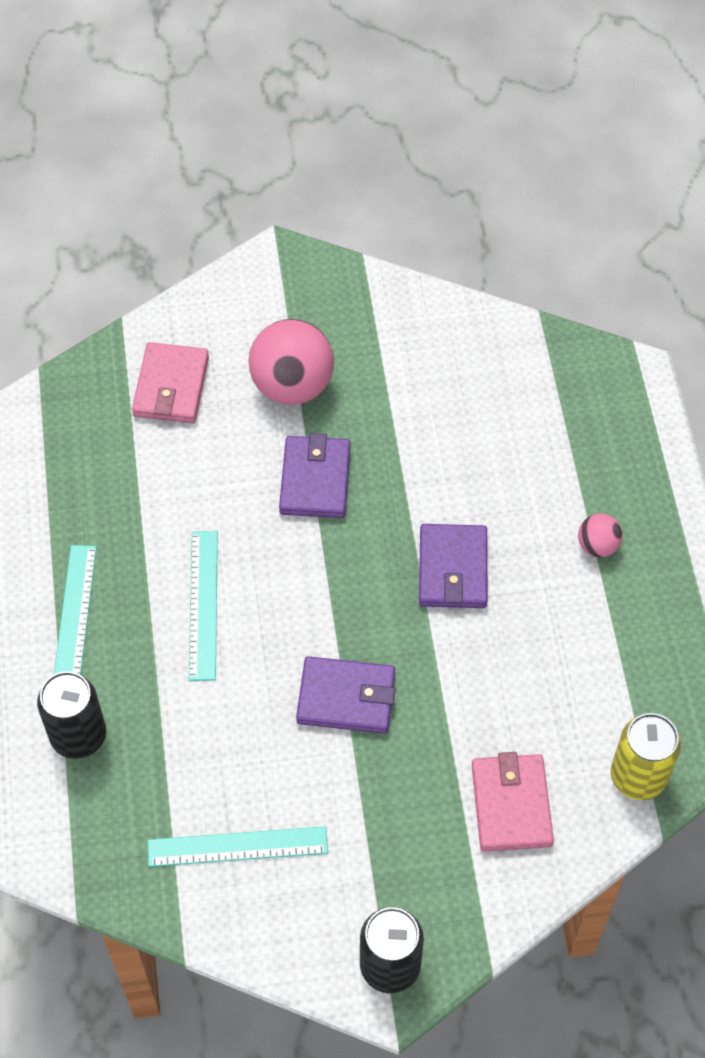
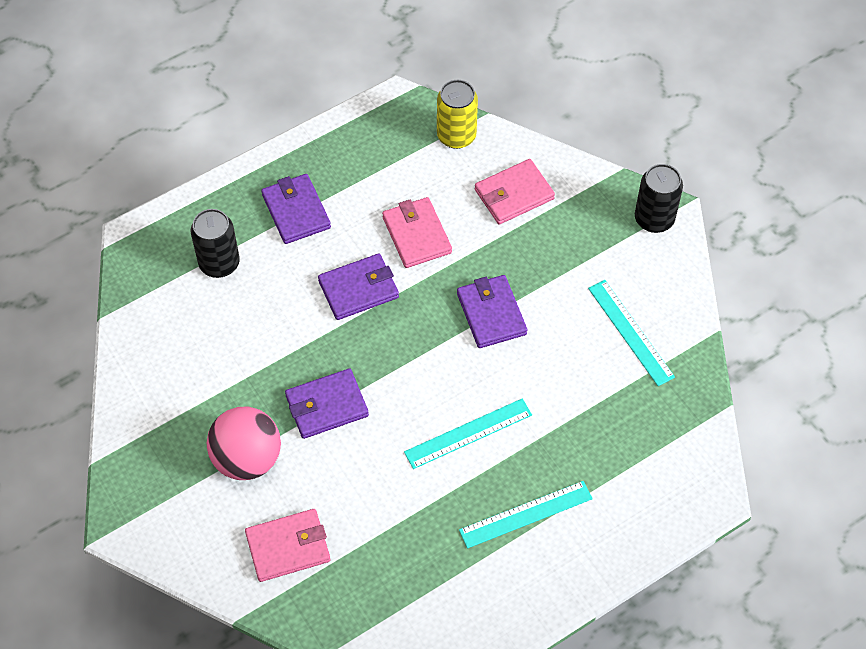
camera: 115 degrees left, 0 degrees up
(78, 735) = (611, 465): black can -> black can (219, 263)
(501, 663) = (417, 235): none -> pink wallet
(597, 546) = (296, 211): pink ball -> purple wallet

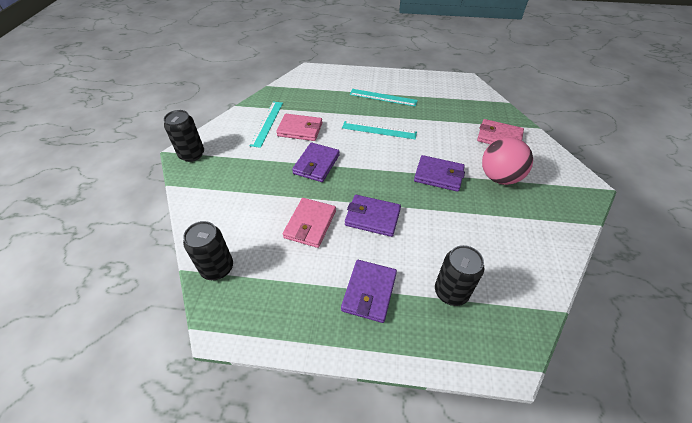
camera: 140 degrees left, 10 degrees down
(456, 136) = (217, 268): yellow can -> black can
(514, 194) = (234, 209): pink wallet -> pink wallet (300, 129)

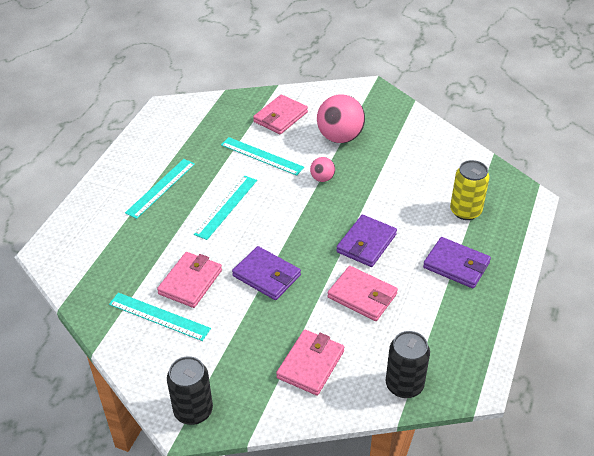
camera: 75 degrees left, 5 degrees down
(234, 204) = (310, 364): none -> pink wallet
(438, 175) = (322, 178): purple wallet -> pink ball
(444, 136) = (261, 156): none -> turquoise ruler
(451, 292) = (465, 211): black can -> yellow can

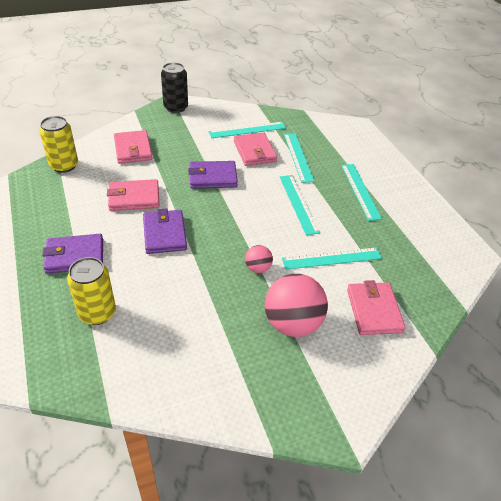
camera: 135 degrees right, 0 degrees up
(159, 250) = (298, 157): none -> turquoise ruler
(404, 385) = (64, 166): black can -> yellow can

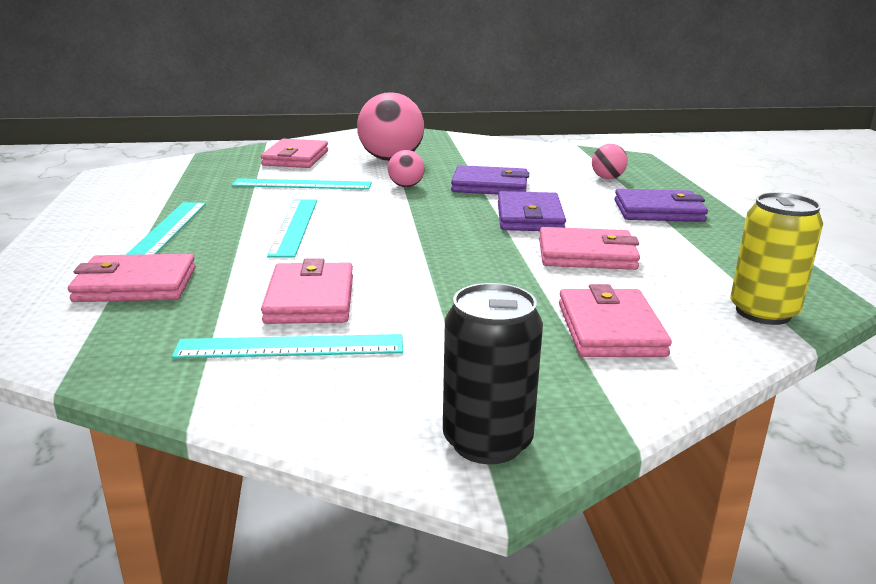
camera: 165 degrees left, 20 degrees down
(97, 313) = (607, 178): yellow can -> pink ball
(213, 177) = (429, 267): purple wallet -> purple wallet (490, 186)
(298, 157) = (220, 282): turquoise ruler -> none
(330, 151) = (136, 285): none -> pink wallet

